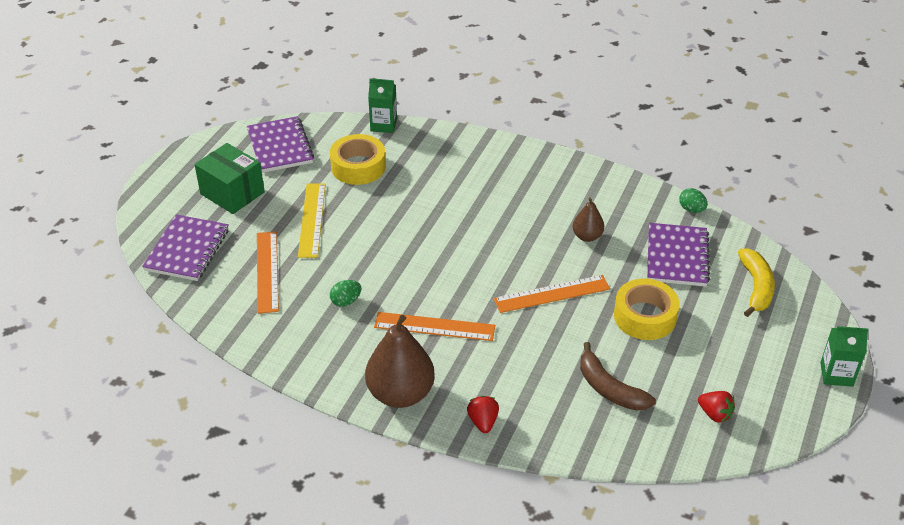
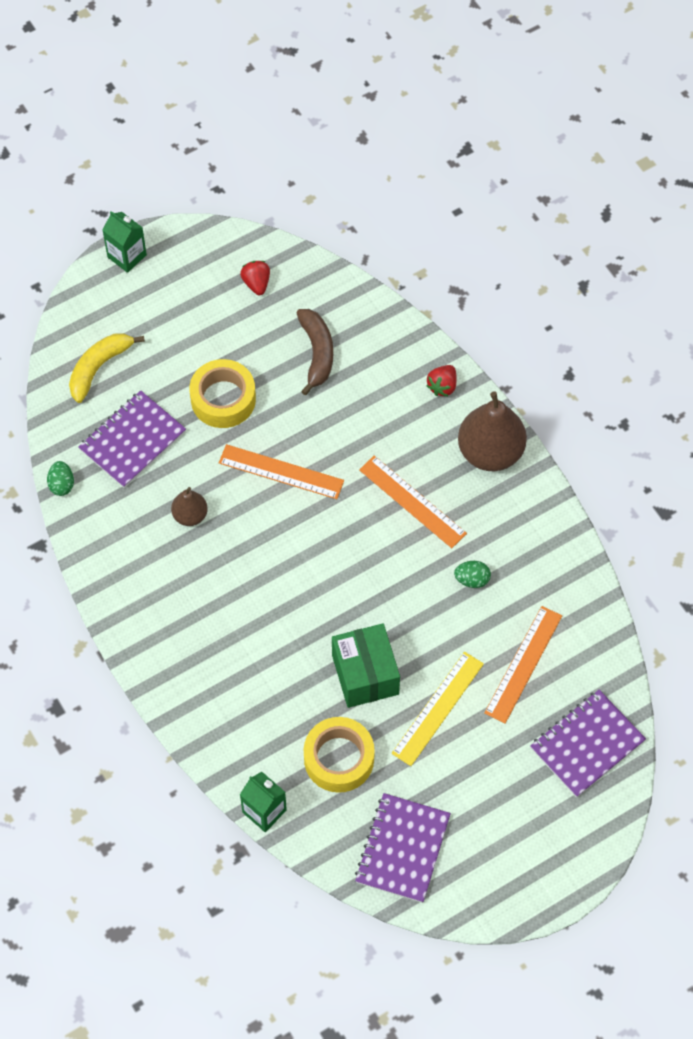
camera: 145 degrees left, 20 degrees up
(232, 193) = (497, 803): green box -> green box (365, 674)

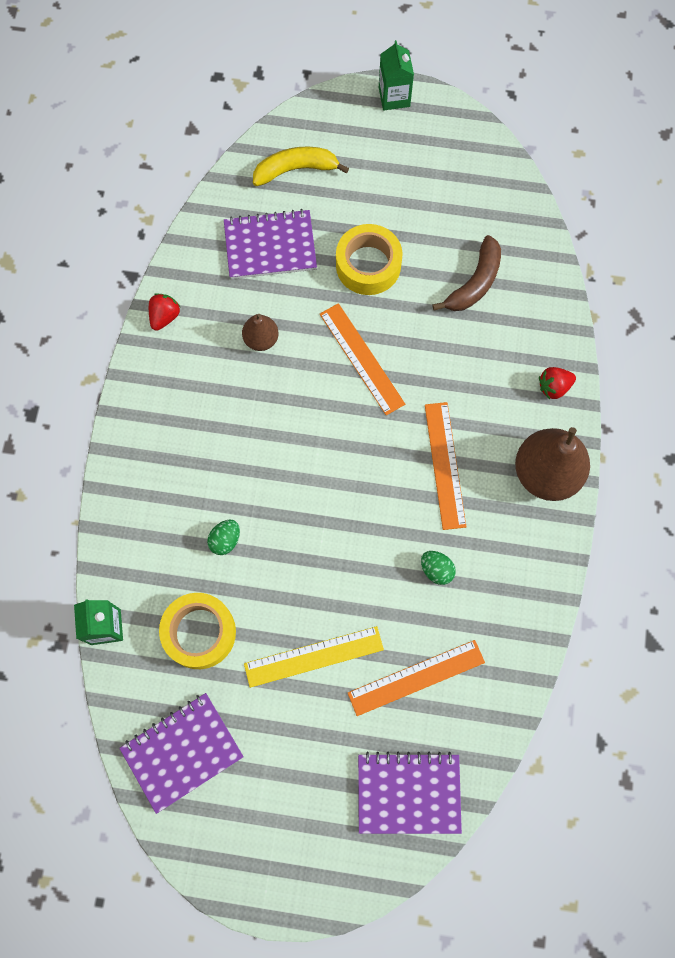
camera: 40 degrees right, 10 degrees up
(61, 484) = (188, 241): green egg -> green egg (225, 540)
(256, 283) = (476, 191): red strawberry -> red strawberry (165, 317)
(365, 674) = (281, 579): green box -> none

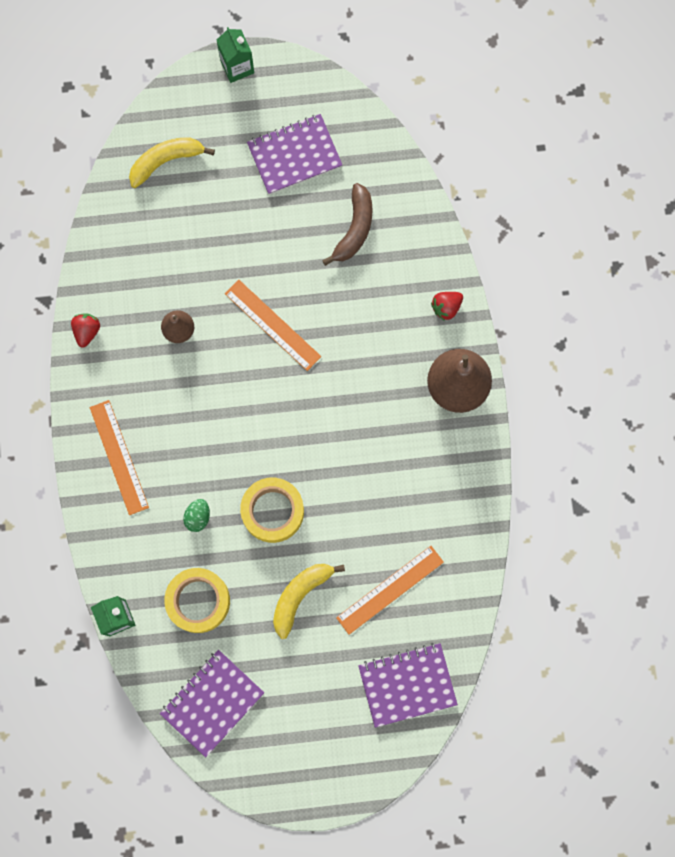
camera: 15 degrees left, 5 degrees up
(270, 246) = (163, 241): purple notebook -> purple notebook (294, 155)
(314, 656) = (300, 595): yellow ruler -> yellow banana
(368, 265) = (256, 236): yellow tape -> yellow tape (272, 511)
(436, 570) = (384, 495): green egg -> none
(445, 465) = (369, 402): orange ruler -> orange ruler (119, 457)

